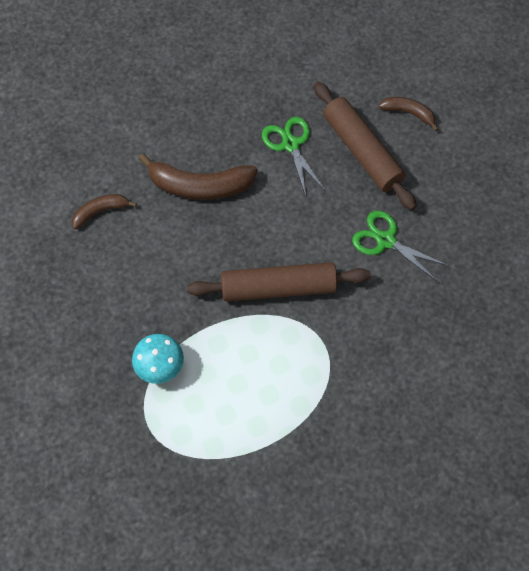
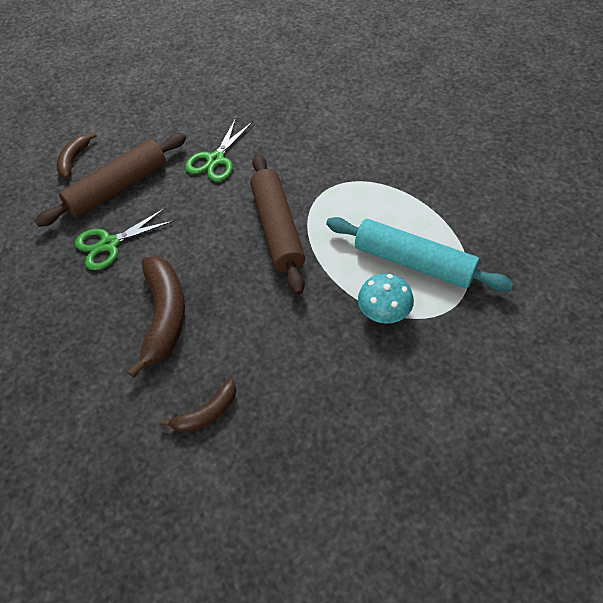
camera: 95 degrees left, 10 degrees down
(101, 212) = (206, 413): brown banana -> brown banana turned 90 degrees counterclockwise
(209, 405) = (413, 262): none -> turquoise rolling pin

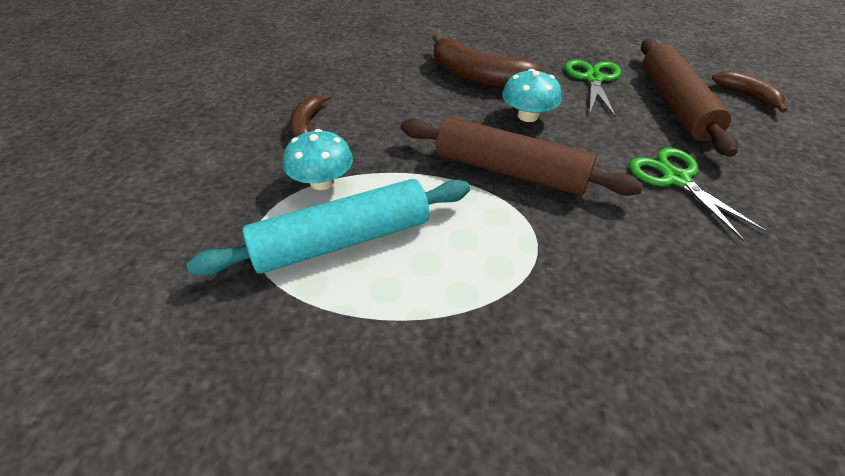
camera: 125 degrees right, 10 degrees down
(202, 254) = (528, 116): none -> turquoise mushroom
(206, 413) = (371, 64): brown banana -> brown banana (307, 125)

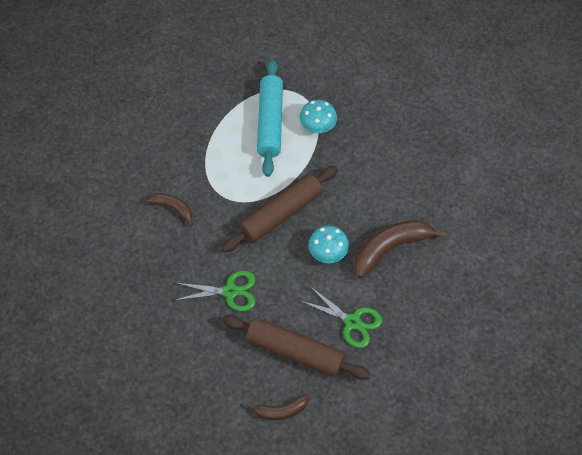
camera: 115 degrees right, 15 degrees up
(307, 125) = (376, 132): brown banana -> brown banana (173, 208)

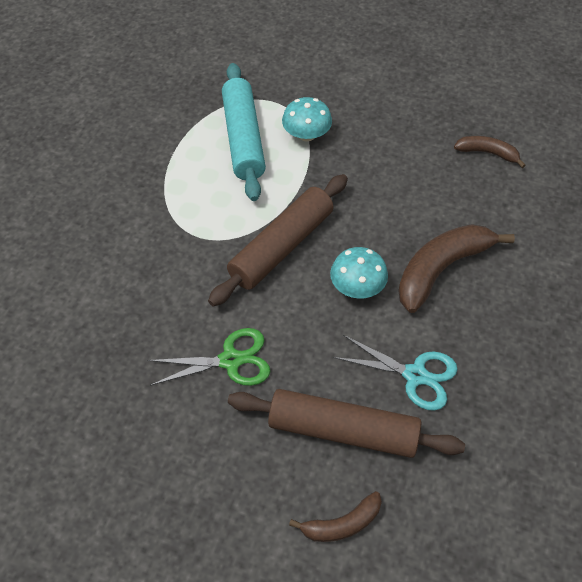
camera: 10 degrees left, 5 degrees down
(173, 208) = (129, 261): brown banana -> brown banana (487, 153)
(352, 322) = (415, 375): green scissors -> turquoise scissors

